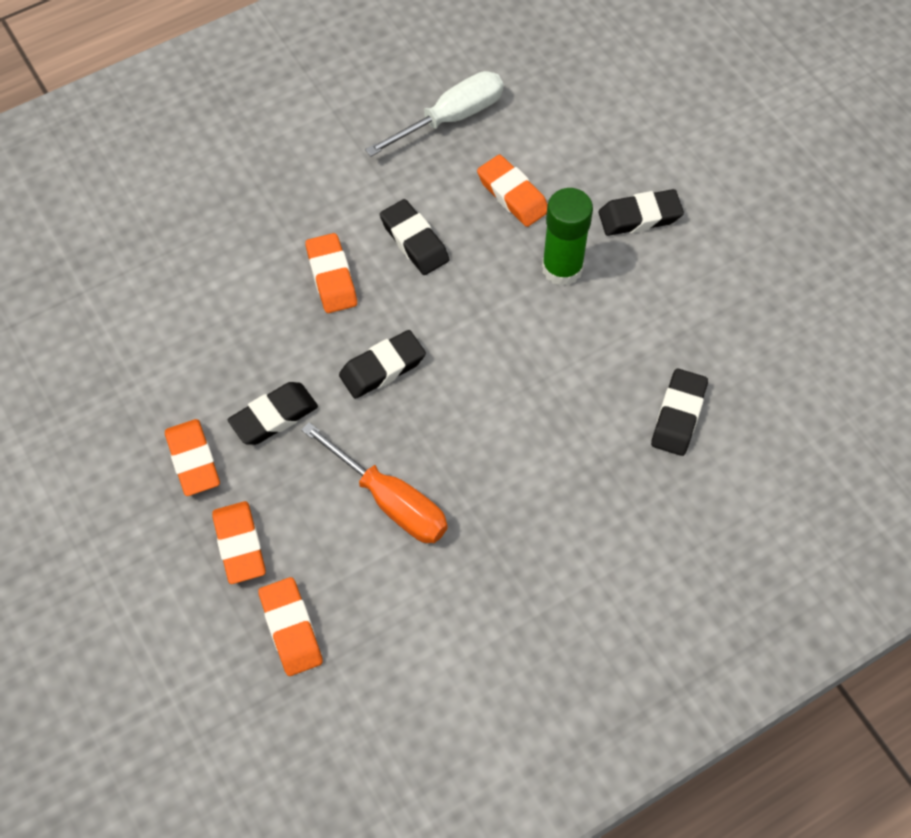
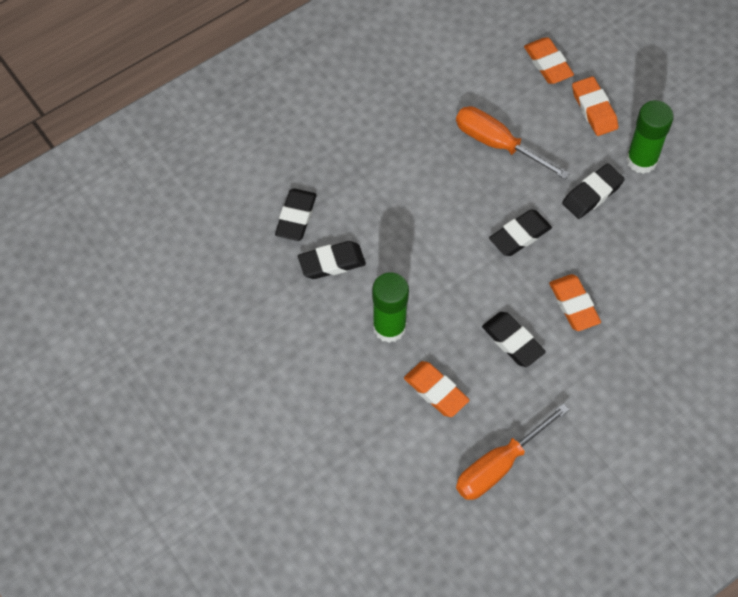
camera: 175 degrees right, 0 degrees up
(193, 460) = (642, 160): orange eraser -> green glue stick
(451, 118) = (499, 466): white screwdriver -> orange screwdriver
(639, 217) = (327, 379): black eraser -> black eraser (331, 263)

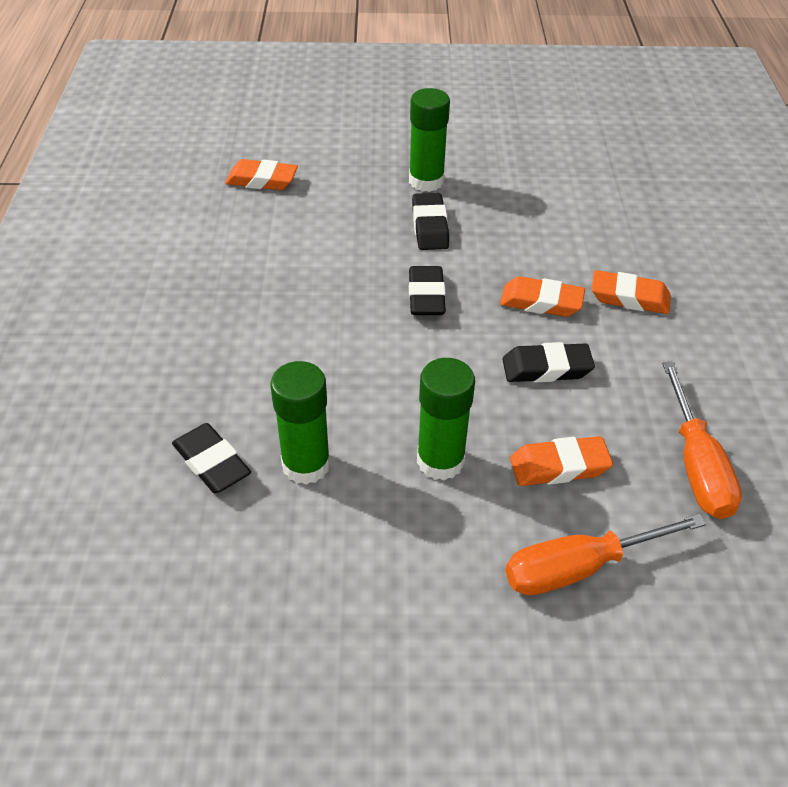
camera: 55 degrees left, 15 degrees down
(331, 263) = (306, 464): black eraser -> green glue stick
(497, 144) = (307, 255): orange screwdriver -> orange screwdriver (579, 567)
(594, 109) = (342, 180): orange eraser -> orange eraser (629, 297)

